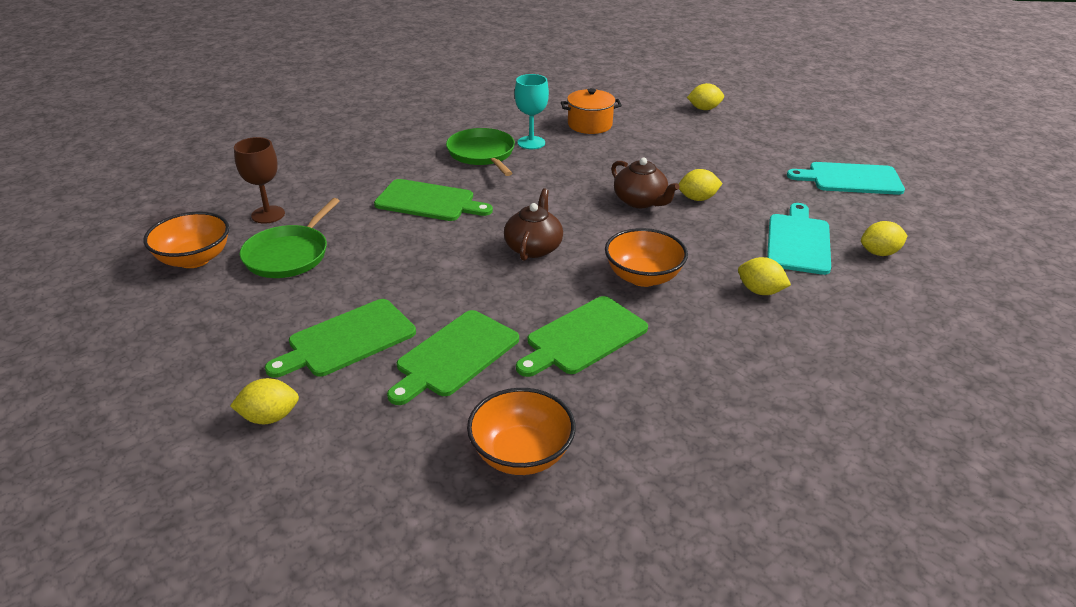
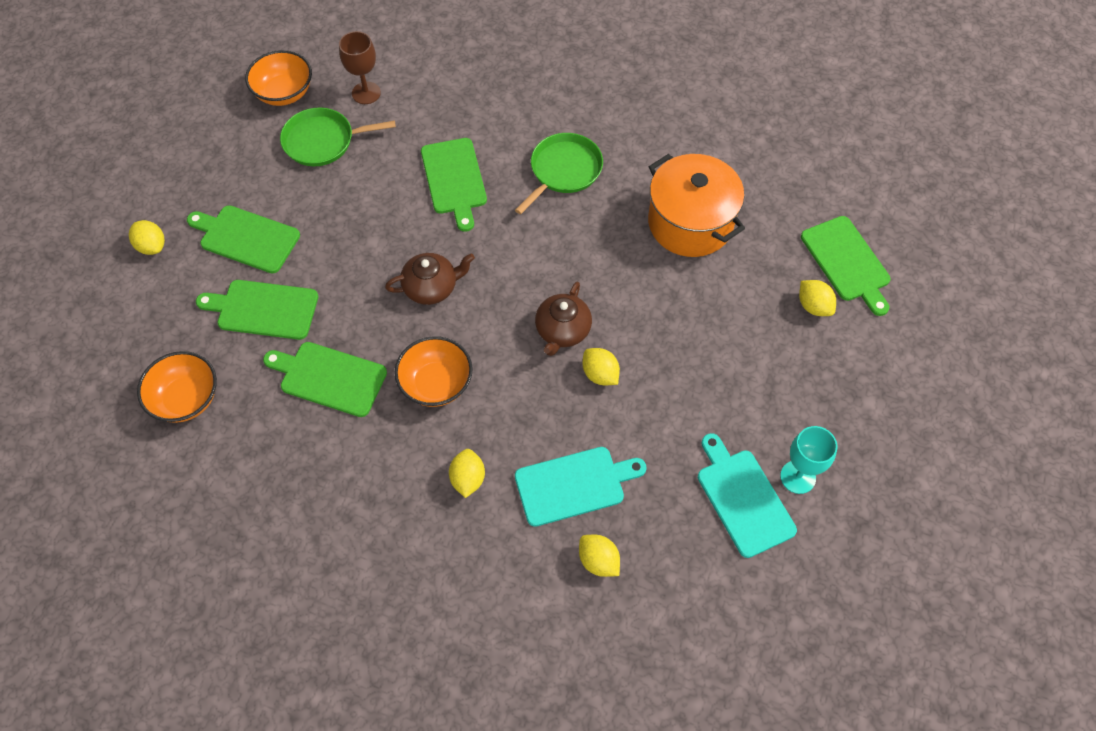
camera: 60 degrees right, 25 degrees up
(531, 143) = (614, 195): turquoise goblet -> turquoise goblet (798, 477)
(589, 125) = (690, 223): orange pot -> orange pot, size x1.65
(678, 89) = (847, 262): none -> green cutting board

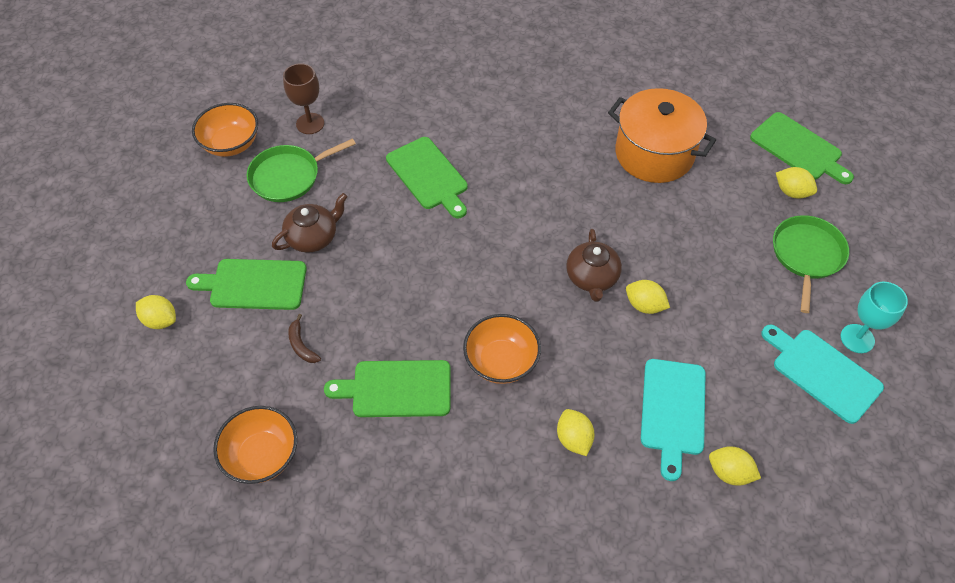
camera: 20 degrees left, 5 degrees down
(263, 309) = (301, 345): green cutting board -> brown banana
(431, 287) = (454, 276): brown teapot -> brown teapot (313, 237)
(563, 171) = (523, 141): green pan -> green pan (806, 255)
(574, 485) = (672, 411): turquoise cutting board -> turquoise cutting board turned 135 degrees clockwise

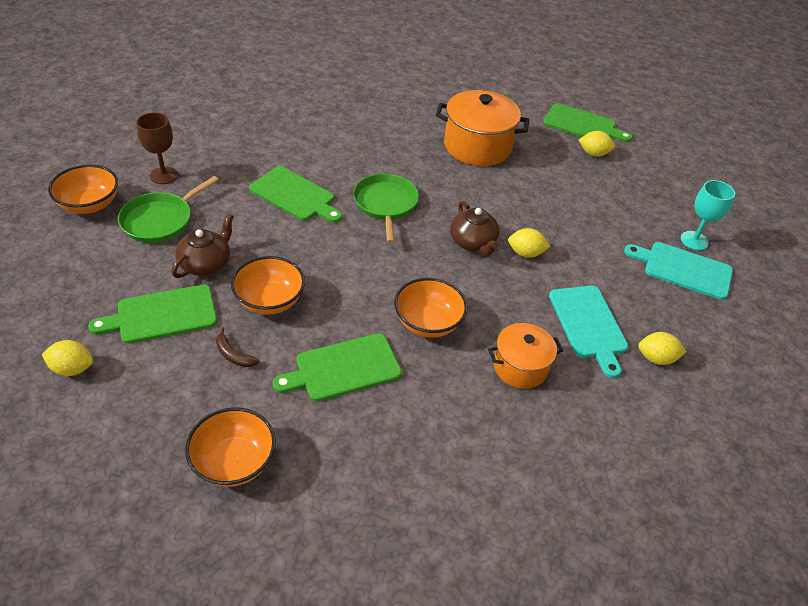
camera: 25 degrees left, 10 degrees down
(356, 295) = (270, 301): none -> orange bowl
(573, 439) = (520, 367): yellow lemon -> orange pot
(806, 255) = (627, 193): green pan -> green pan (385, 204)

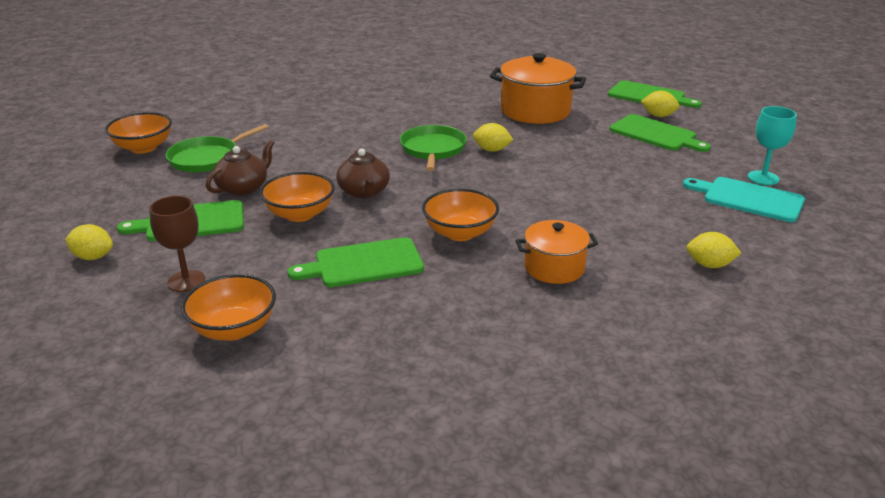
camera: 10 degrees right, 15 degrees down
(164, 175) = (219, 129): brown goblet -> brown goblet (186, 281)
(233, 355) = (253, 251): brown banana -> none
(295, 195) = (343, 143): green cutting board -> green cutting board (656, 134)
(473, 242) = (519, 177): brown teapot -> brown teapot (364, 192)
(525, 253) = (574, 185): yellow lemon -> yellow lemon (492, 150)
(588, 325) = (635, 238): turquoise cutting board -> none

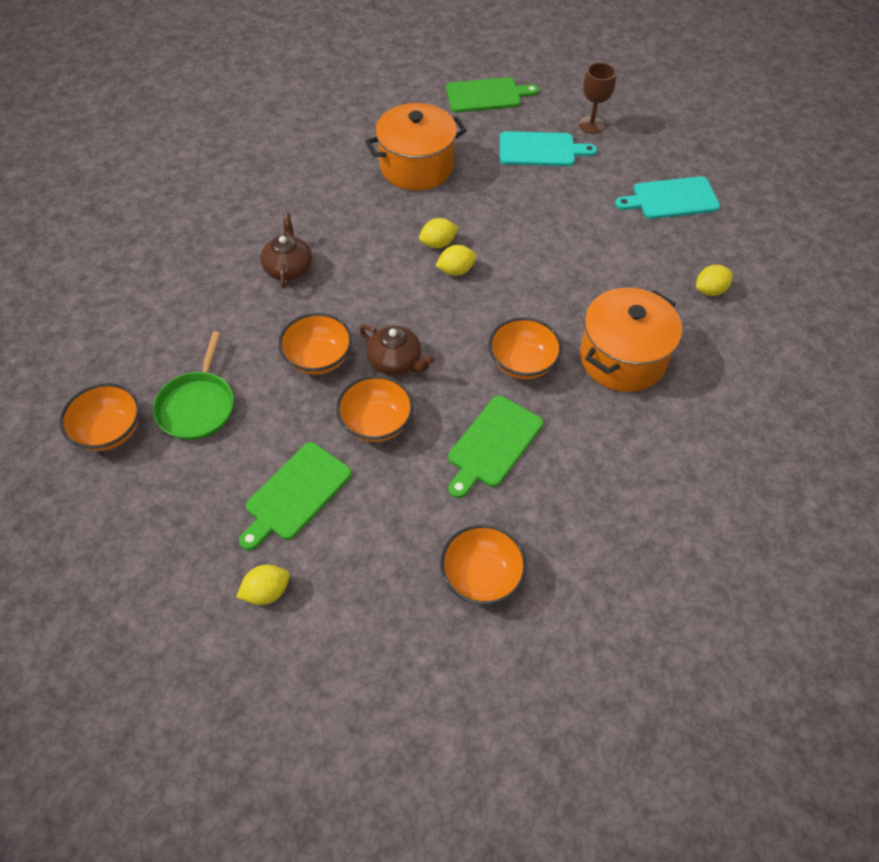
camera: 40 degrees left, 25 degrees up
(186, 281) = (383, 559): brown goblet -> brown goblet (591, 125)
(243, 188) = (285, 422): brown teapot -> brown teapot (288, 268)
(315, 169) = (318, 358): none -> orange bowl
(433, 149) = (389, 271): green pan -> none
(554, 268) = (622, 358): orange pot -> orange pot, size x1.65
(656, 134) = (540, 150): green cutting board -> turquoise cutting board
(658, 116) = (519, 122): yellow lemon -> yellow lemon (456, 270)
(763, 178) = (659, 167): turquoise goblet -> none

